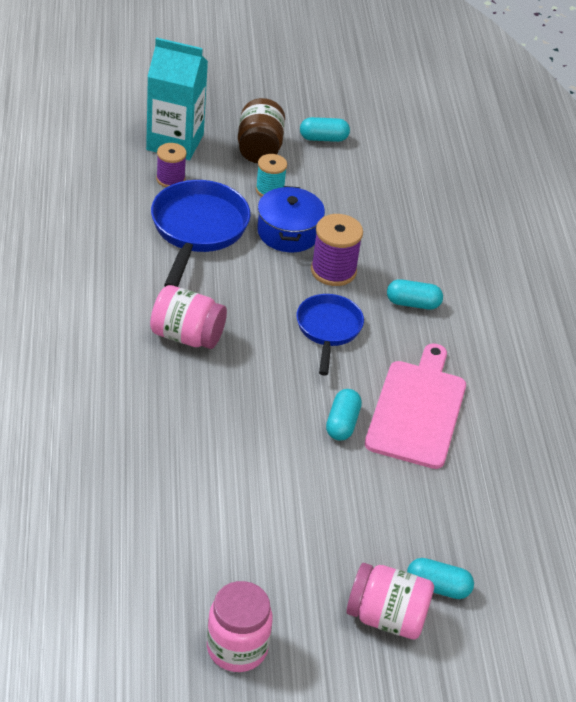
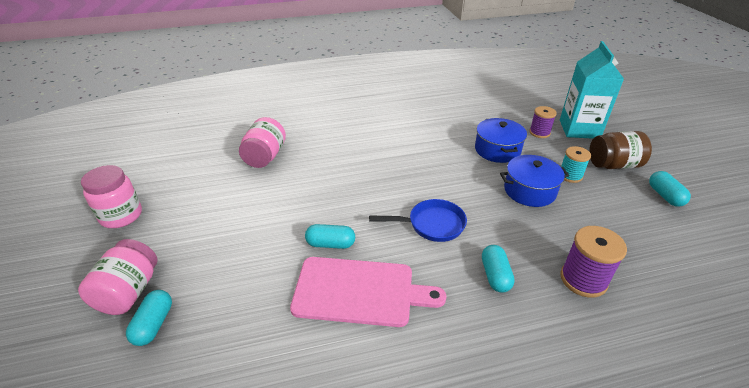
camera: 85 degrees right, 5 degrees down
(187, 336) = (391, 159): pink jar -> pink jar (265, 157)
(197, 230) = (497, 150): blue pan -> blue pot
(333, 271) = (503, 220): purple spool -> purple spool (583, 279)

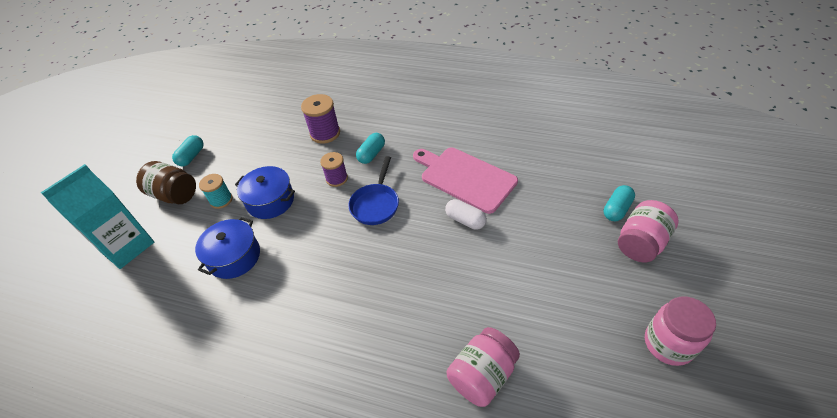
camera: 145 degrees left, 10 degrees up
(330, 244) = (465, 220): turquoise capsule -> white capsule
(432, 224) = (376, 204): blue pan -> blue pan turned 105 degrees counterclockwise
(539, 133) = (166, 260): purple spool -> purple spool (337, 179)

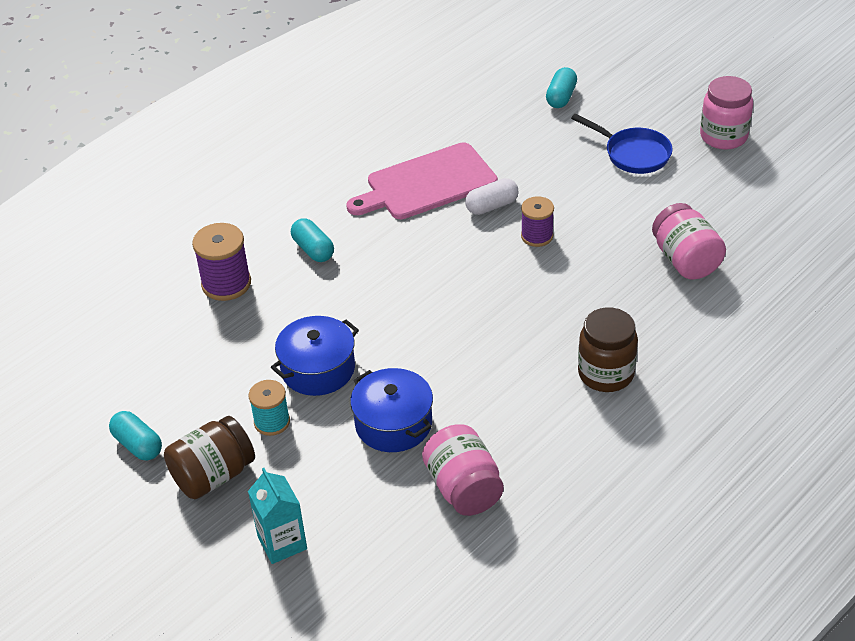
camera: 65 degrees left, 5 degrees down
(127, 246) = (282, 543): turquoise carton -> turquoise carton, size x0.61
(321, 366) = (606, 374): none -> brown jar
(337, 179) = (331, 294): purple spool -> purple spool (537, 236)
(376, 204) = (407, 270): blue pan -> blue pan (633, 154)
(616, 209) = (561, 97): turquoise capsule -> turquoise capsule turned 45 degrees clockwise
(641, 243) = (612, 102): pink jar -> pink jar (463, 488)

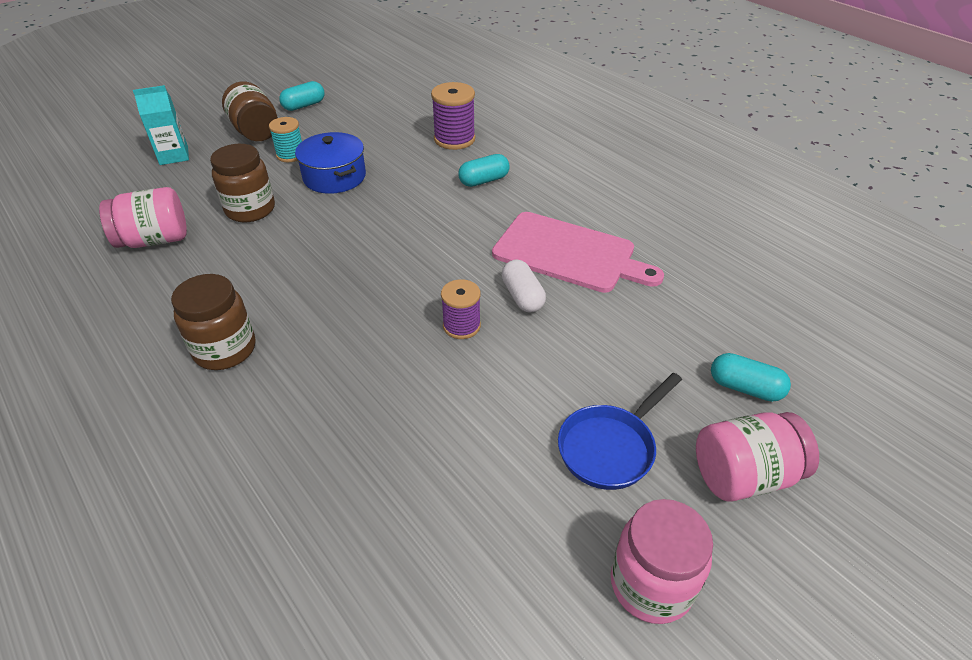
camera: 95 degrees right, 0 degrees up
(393, 424) = (250, 210): blue pot -> brown jar
(427, 184) = (569, 253): pink cutting board -> pink cutting board turned 135 degrees clockwise
(685, 260) = (372, 462): pink jar -> pink jar (744, 475)

